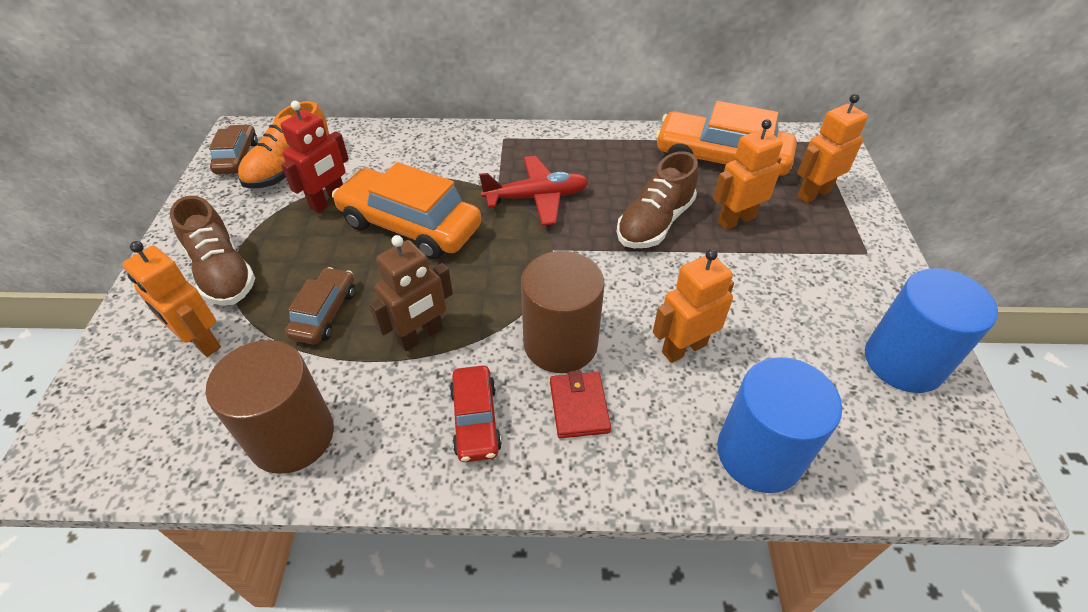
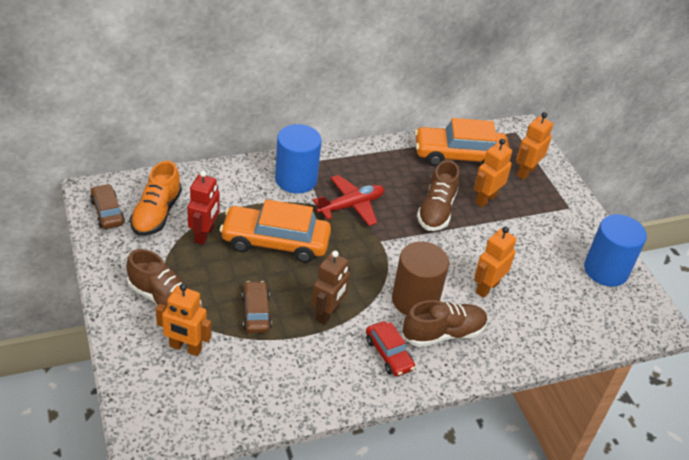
camera: 25 degrees left, 5 degrees down
(292, 436) = (286, 388): brown cylinder -> none
(579, 407) = (443, 333): red wallet -> brown shoe
(759, 453) = (548, 336): blue cylinder -> blue cylinder (296, 179)

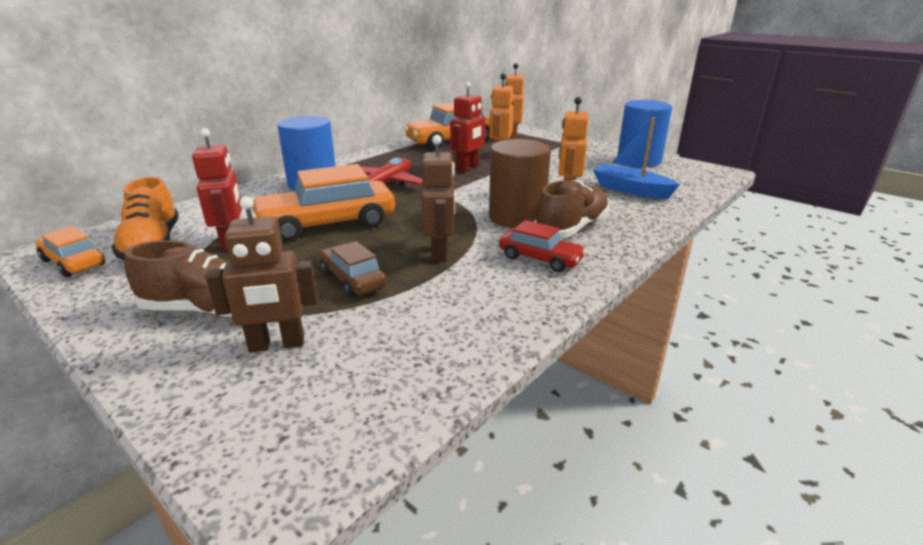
camera: 25 degrees left, 15 degrees down
(107, 212) = (73, 262): brown car -> orange car
(185, 348) = (277, 344): orange robot -> brown robot
(436, 210) = (467, 168): brown shoe -> red robot
(544, 310) = (630, 190): none -> blue boat

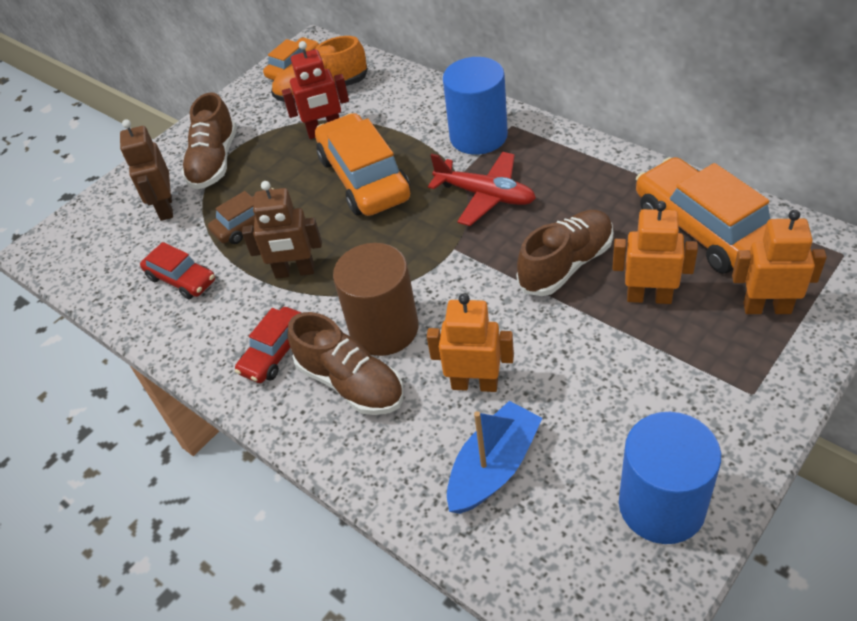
camera: 95 degrees right, 20 degrees up
(426, 319) = (181, 279): none -> red car
(467, 168) = (566, 265): red robot -> brown shoe

